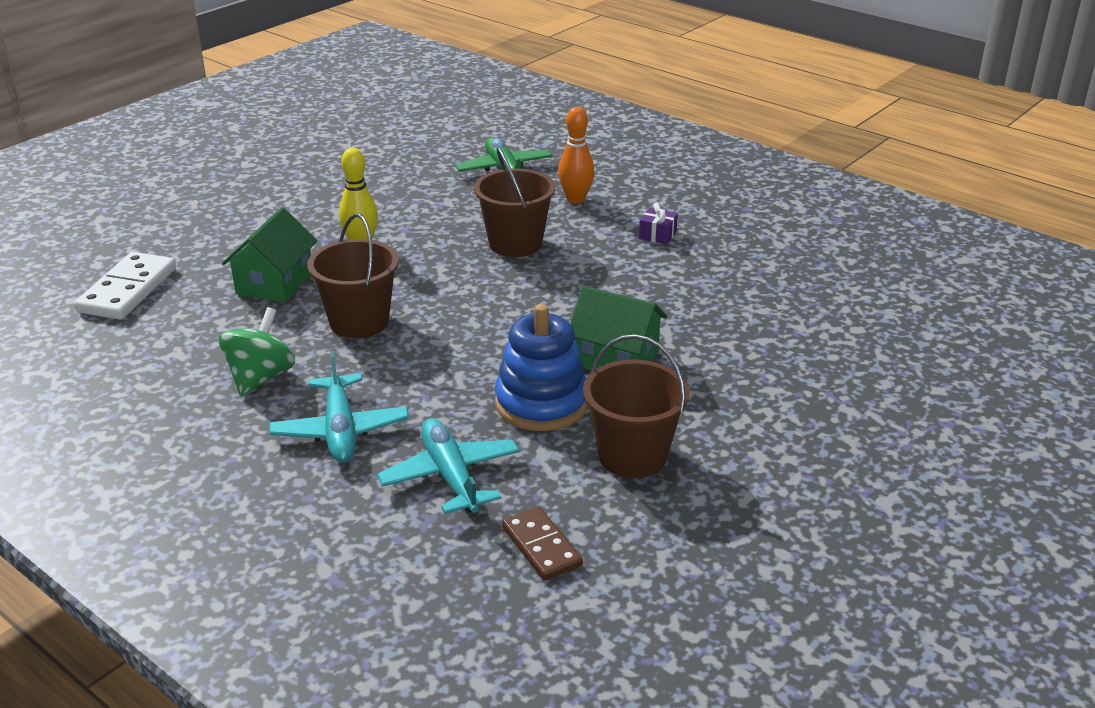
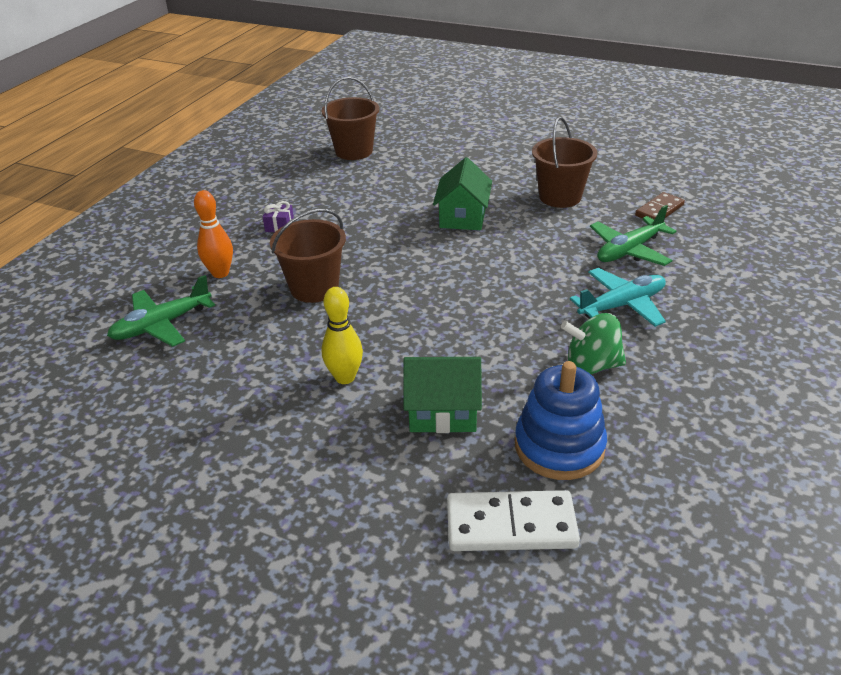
camera: 105 degrees left, 5 degrees up
(359, 322) = (480, 338): brown bucket -> brown bucket (354, 151)
(450, 476) = (629, 250): turquoise plane -> green plane
(541, 403) = (531, 234): blue stacking toy -> blue stacking toy (559, 446)

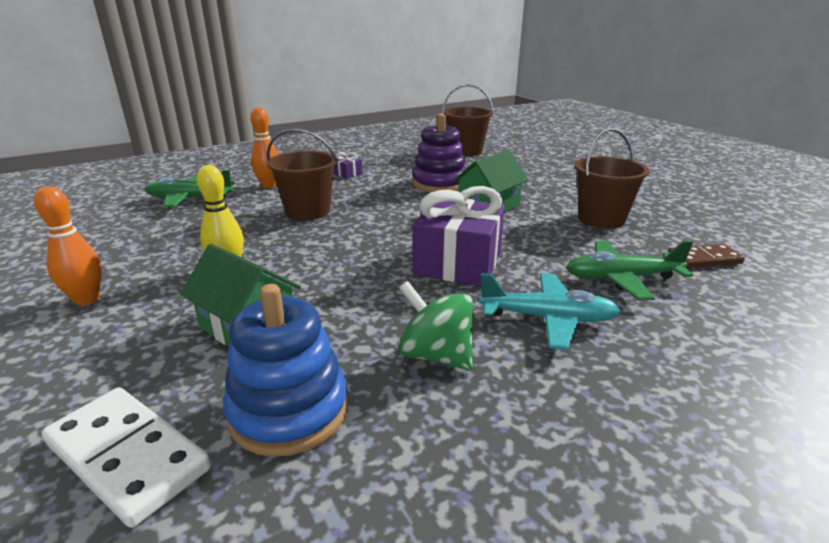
camera: 35 degrees right, 10 degrees down
(271, 463) = (87, 299): none -> orange bowling pin
(386, 205) = (439, 183): none -> purple stacking toy
(512, 286) = (458, 263): none -> purple gift

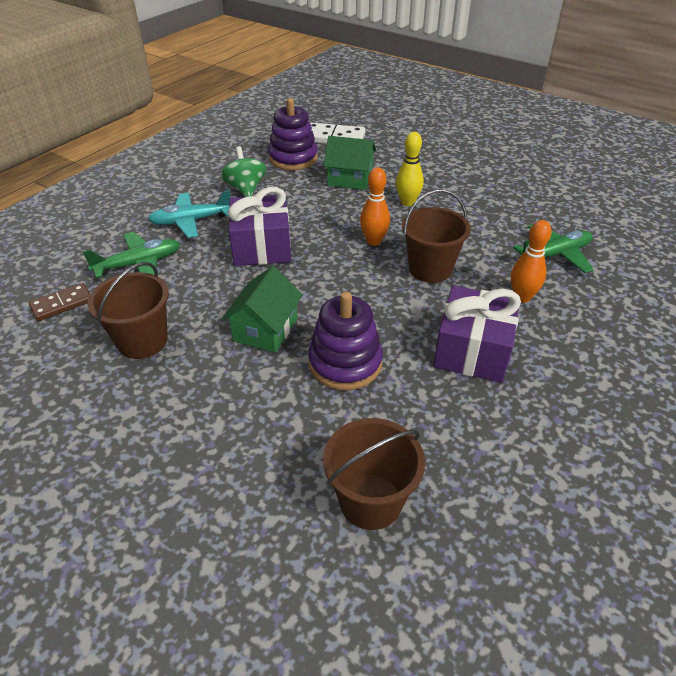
camera: 155 degrees right, 15 degrees up
(87, 299) = (451, 169): orange bowling pin -> orange bowling pin (374, 241)
(289, 411) = (293, 158): blue stacking toy -> purple stacking toy
(348, 174) = (472, 350): purple gift -> purple gift, size x2.44
(436, 355) = (245, 189): green spinning top -> green spinning top turned 120 degrees counterclockwise

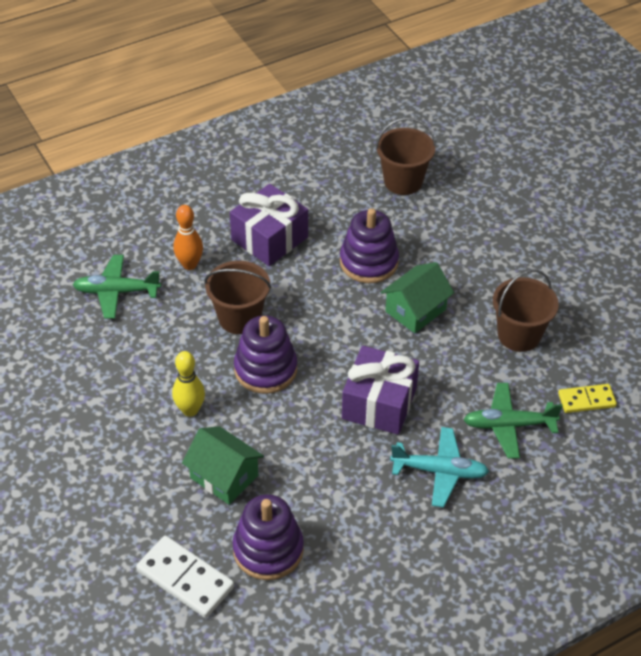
camera: 155 degrees left, 5 degrees up
(62, 304) = (586, 400): brown domino -> yellow domino
(245, 189) = (357, 506): green spinning top -> none
(374, 241) = (265, 369): orange bowling pin -> purple stacking toy

